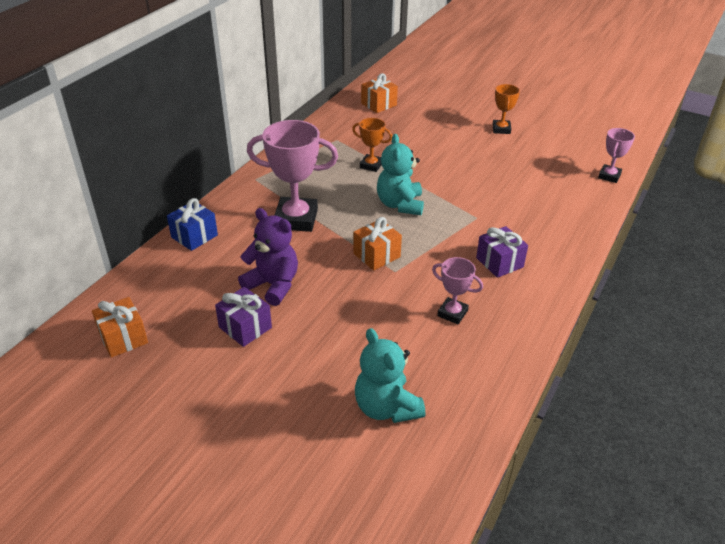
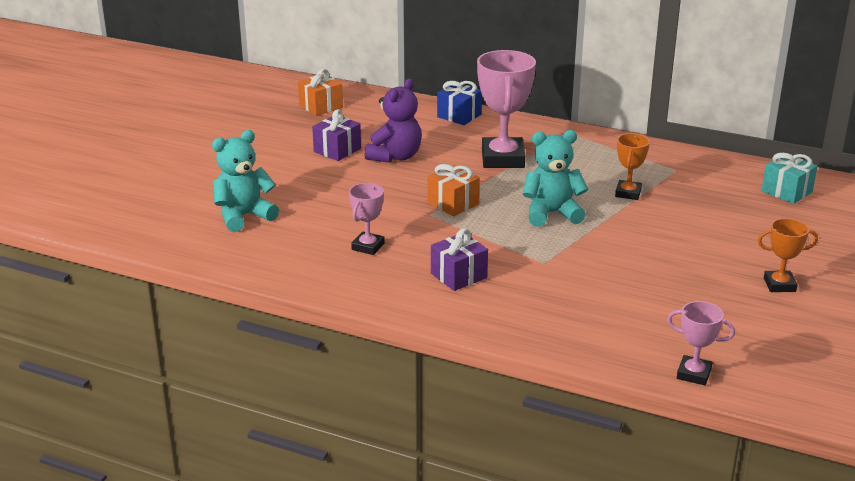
camera: 85 degrees right, 10 degrees down
(378, 104) = (786, 191): orange gift -> turquoise gift

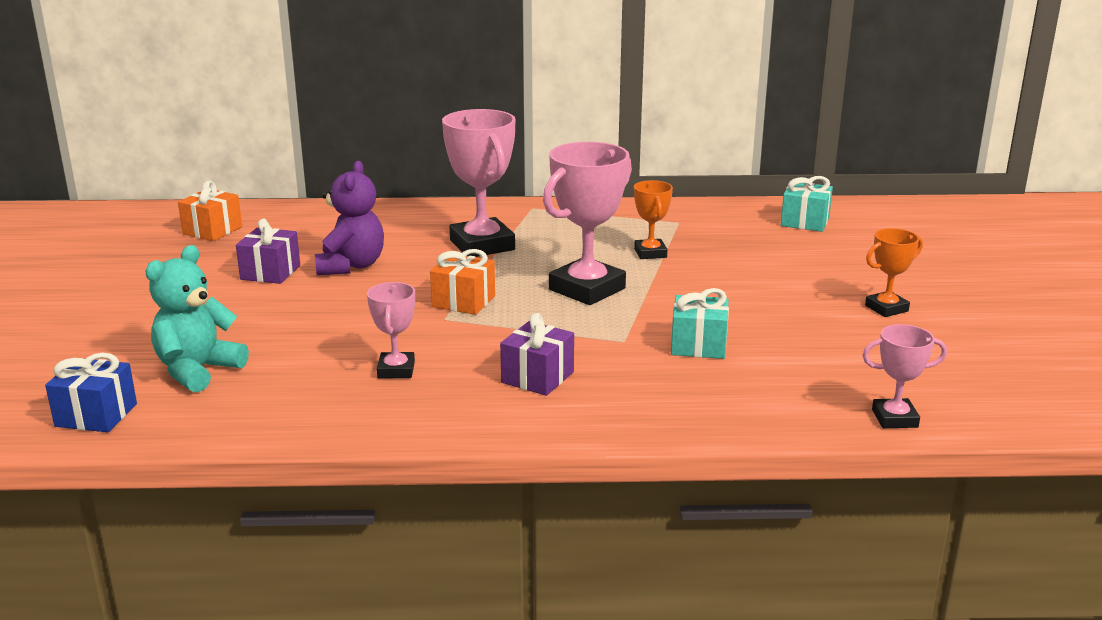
camera: 25 degrees left, 5 degrees down
(459, 116) = (394, 212): blue gift -> blue gift (96, 415)
(551, 213) = (587, 289): turquoise teddy bear -> pink trophy
(596, 279) = (698, 345): none -> turquoise gift

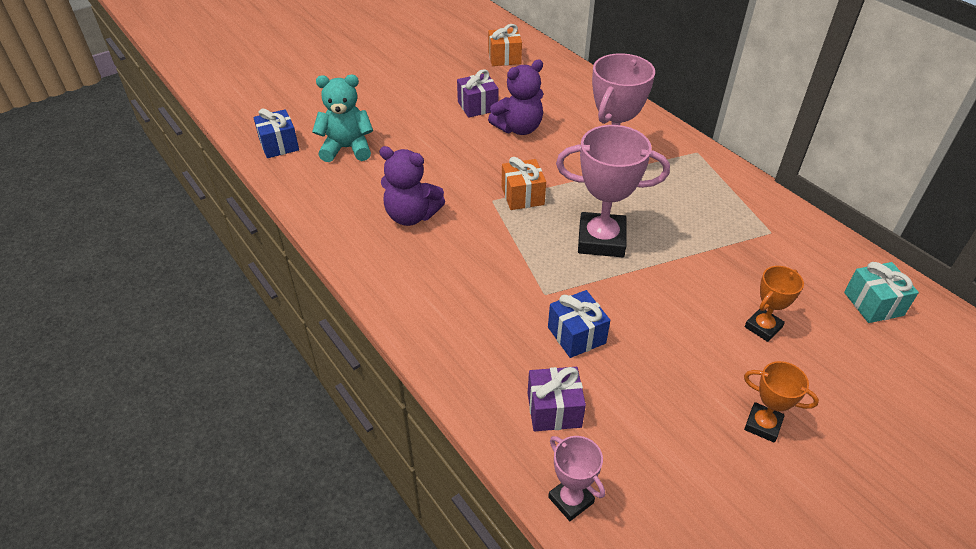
camera: 55 degrees right, 20 degrees up
(396, 370) = (411, 215): pink trophy -> purple teddy bear
(537, 377) = (457, 278): purple gift -> purple gift (554, 410)
(650, 253) = (696, 243): orange trophy -> orange trophy (763, 327)
(698, 345) = (576, 335): turquoise gift -> blue gift

